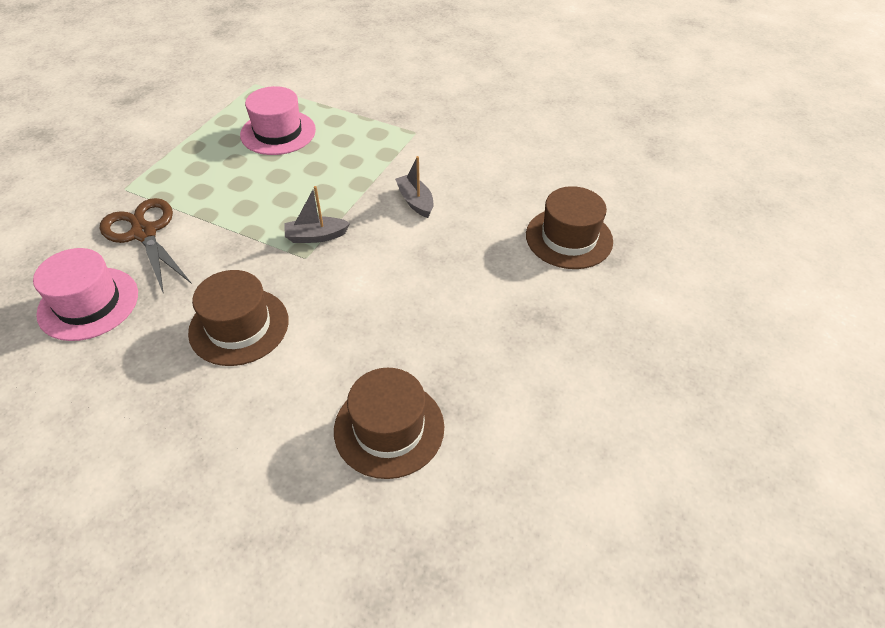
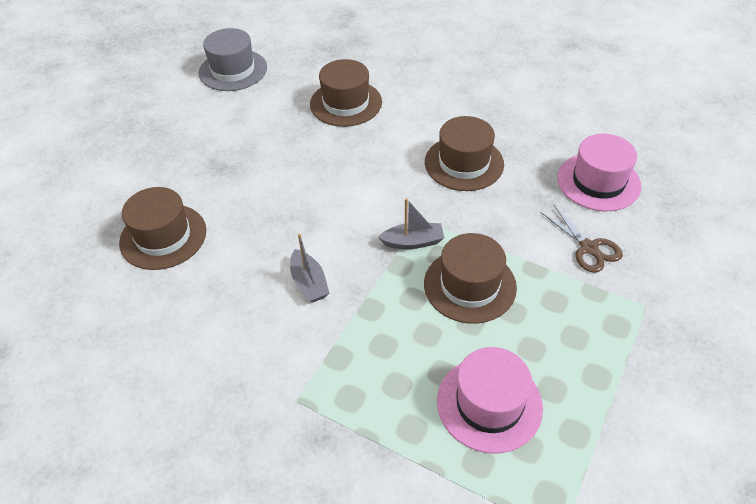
camera: 175 degrees left, 0 degrees up
(144, 233) = (588, 248): brown scissors -> brown scissors, size x0.66
(270, 201) = (469, 285): none -> brown hat
(590, 506) = (233, 70): none -> grey hat

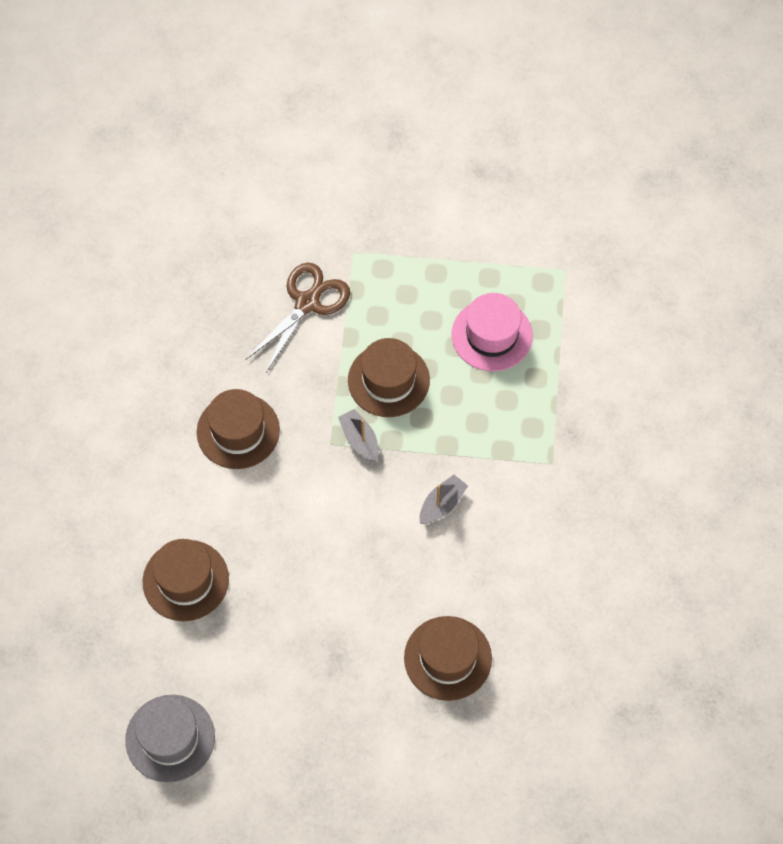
camera: 115 degrees left, 15 degrees up
(588, 248) = (307, 303): brown scissors -> brown scissors, size x1.51
(598, 182) = (218, 311): pink hat -> none

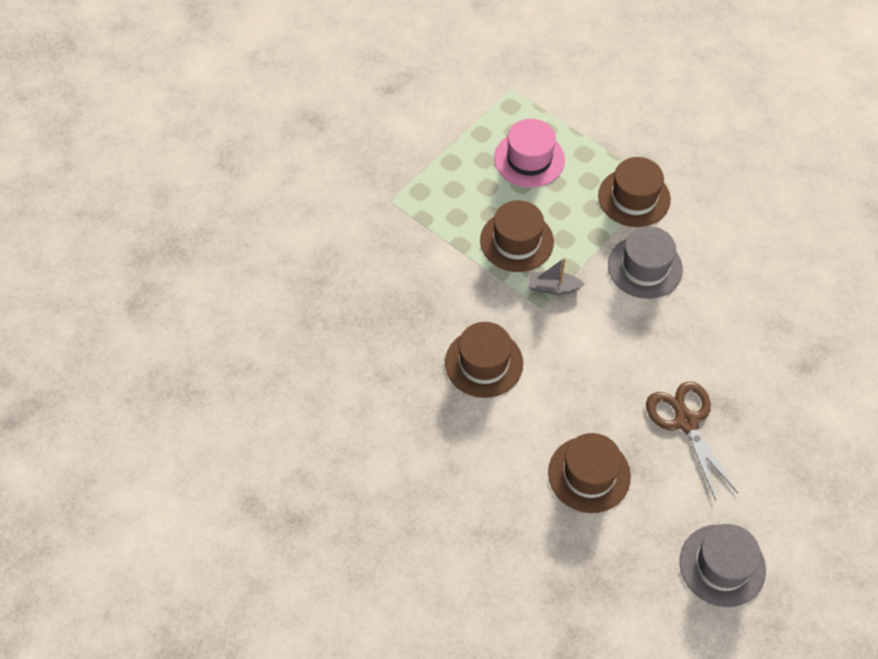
camera: 55 degrees left, 5 degrees down
(307, 303) = (409, 254): brown scissors -> brown scissors (686, 422)
(442, 504) = (645, 267): grey boat -> grey hat
(447, 658) = (773, 335): brown hat -> brown hat (634, 197)

